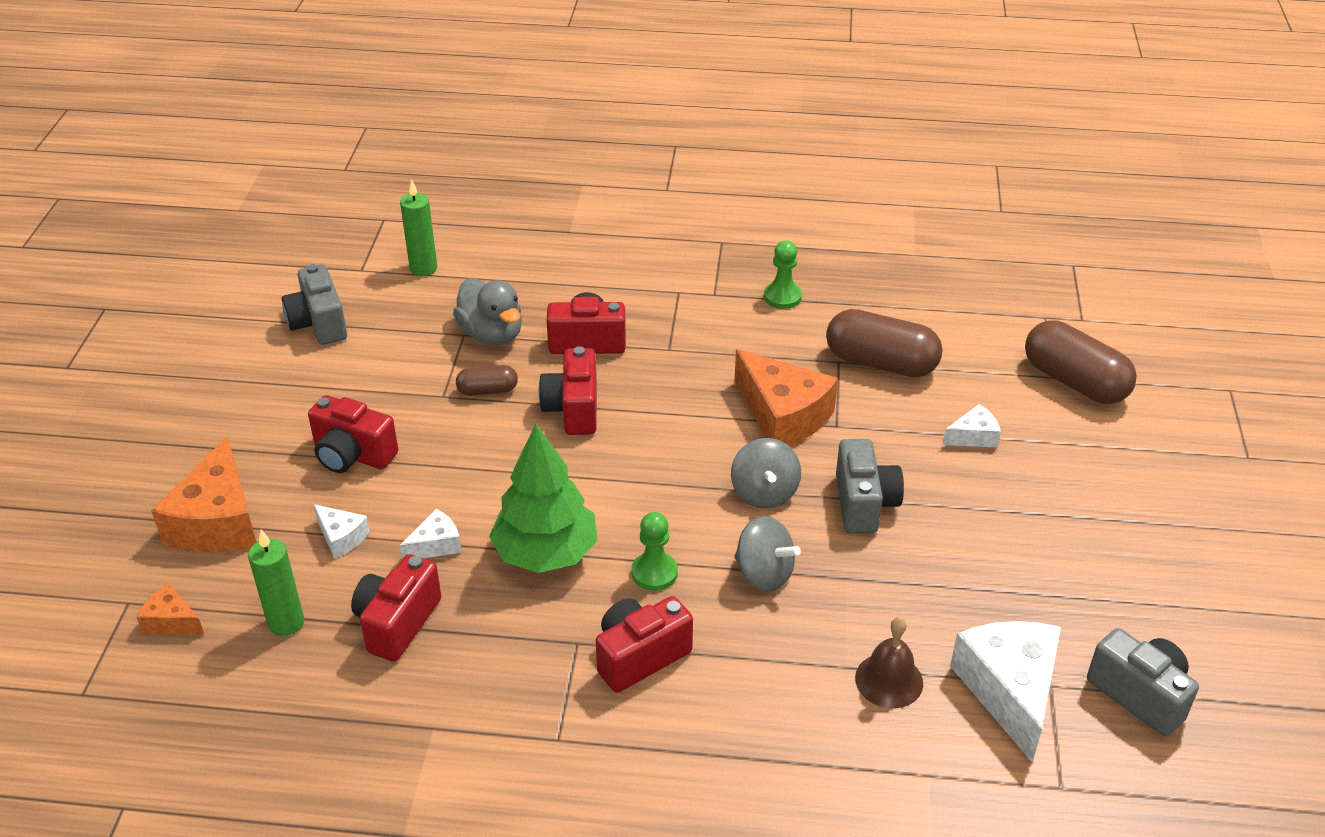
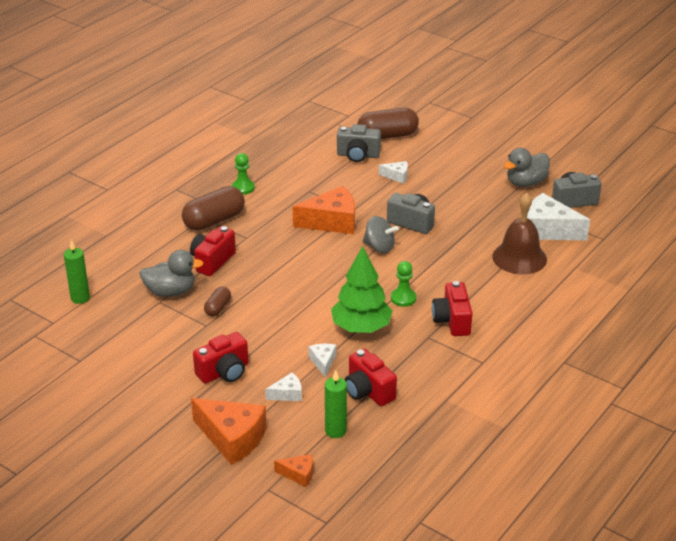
camera: 60 degrees left, 5 degrees down
(172, 621) = (298, 474): orange cheese -> orange cheese turned 135 degrees counterclockwise
(319, 324) = (89, 353): grey camera -> grey camera (358, 155)
(573, 409) = (262, 284): red camera -> none
(764, 574) = (431, 267): grey spinning top -> none
(881, 363) = (323, 180): brown capsule -> brown capsule (214, 221)
(889, 680) = (519, 257): brown bell -> brown bell, size x1.63
(973, 436) = (397, 176): white cheese -> white cheese turned 90 degrees clockwise
(1125, 604) = (525, 183): none -> grey duck

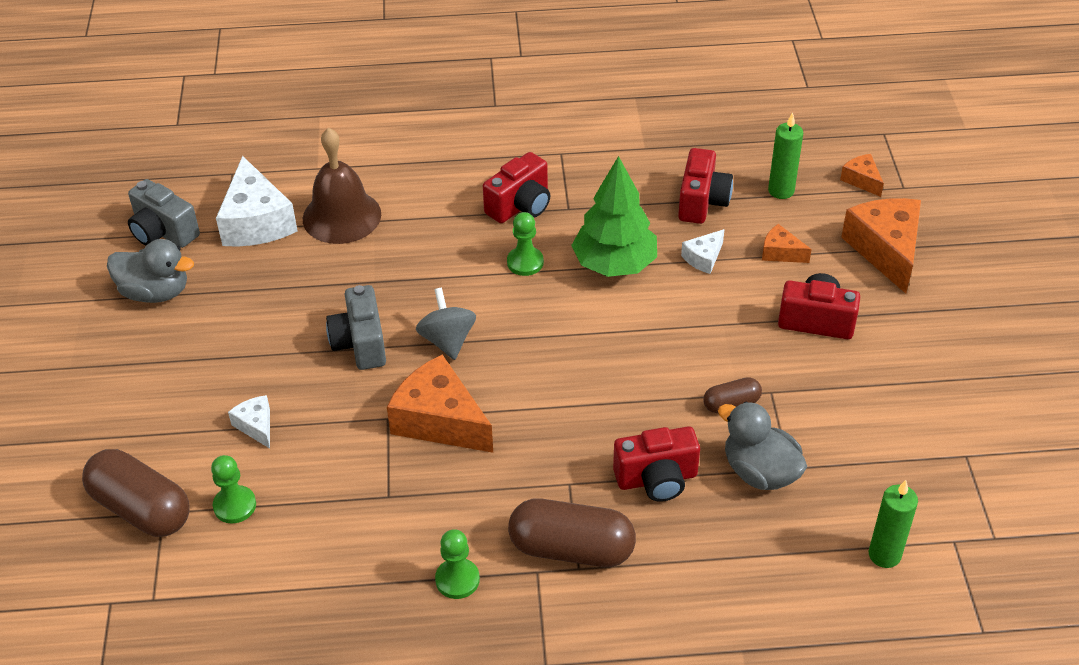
camera: 130 degrees left, 10 degrees up
(287, 394) = (780, 253): white cheese -> orange cheese
(358, 155) = (235, 506): grey camera -> green pawn

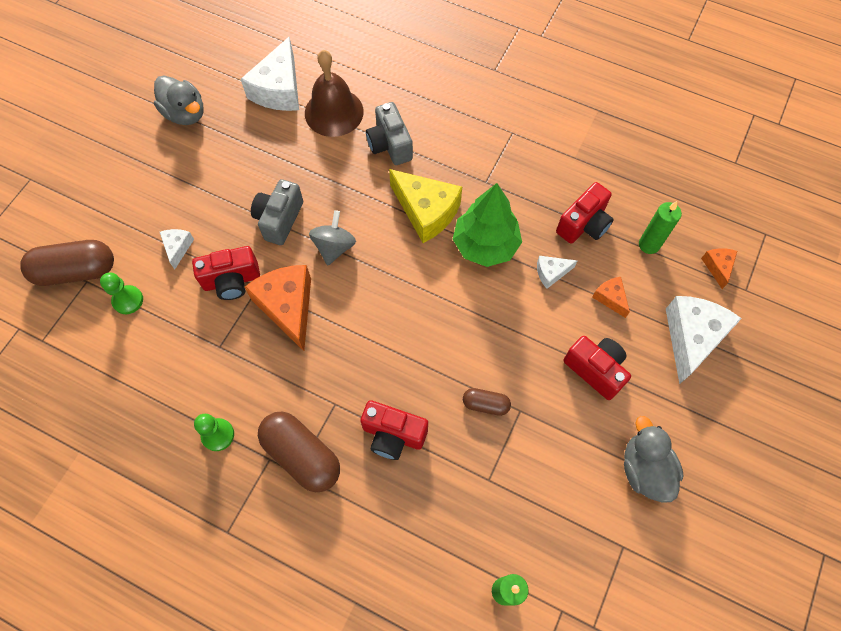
camera: 30 degrees right, 20 degrees up
(141, 509) = (76, 271): brown capsule -> brown capsule turned 75 degrees counterclockwise
(163, 232) = (219, 69): grey camera -> grey camera (390, 145)
(520, 206) = (455, 163): red camera -> red camera (232, 281)
(525, 262) = (426, 211): green pawn -> yellow cheese
(760, 472) = (466, 471): grey duck -> grey duck (644, 469)
(886, 250) = (691, 338): orange cheese -> white cheese

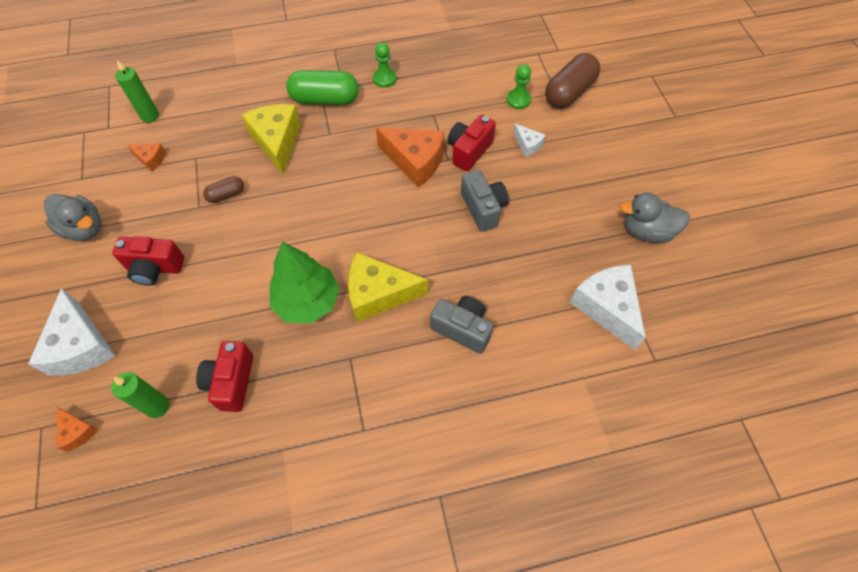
camera: 140 degrees right, 5 degrees down
(302, 455) = (325, 100): brown capsule -> green capsule
(334, 112) = (539, 323): brown bell -> none
(334, 247) = (423, 218): grey spinning top -> none
(393, 435) = (277, 142): red camera -> yellow cheese
(551, 273) = (235, 317): white cheese -> none
(610, 298) = (170, 331): orange cheese -> orange cheese (151, 159)

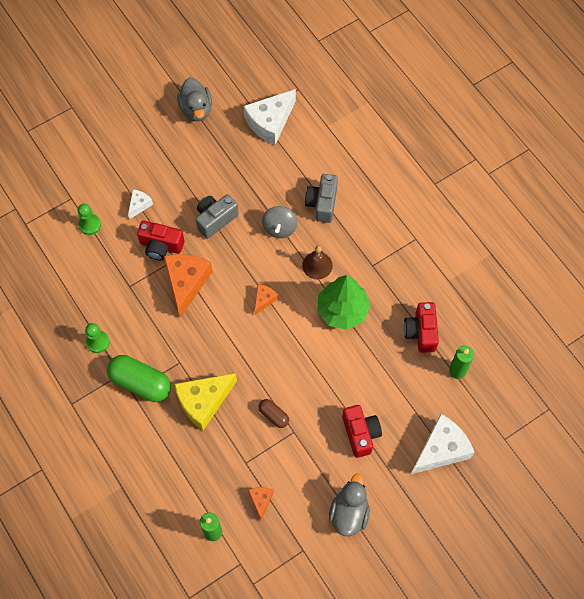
camera: 110 degrees left, 5 degrees up
(78, 431) = (495, 412): orange cheese -> orange cheese (264, 300)
(231, 382) = (421, 332): red camera -> red camera turned 105 degrees clockwise
(325, 100) = (141, 383): green capsule -> green capsule turned 45 degrees counterclockwise
(379, 294) = (317, 265): yellow cheese -> brown bell
(446, 269) = (279, 228): none -> grey spinning top
(569, 93) = (68, 188): brown capsule -> none

